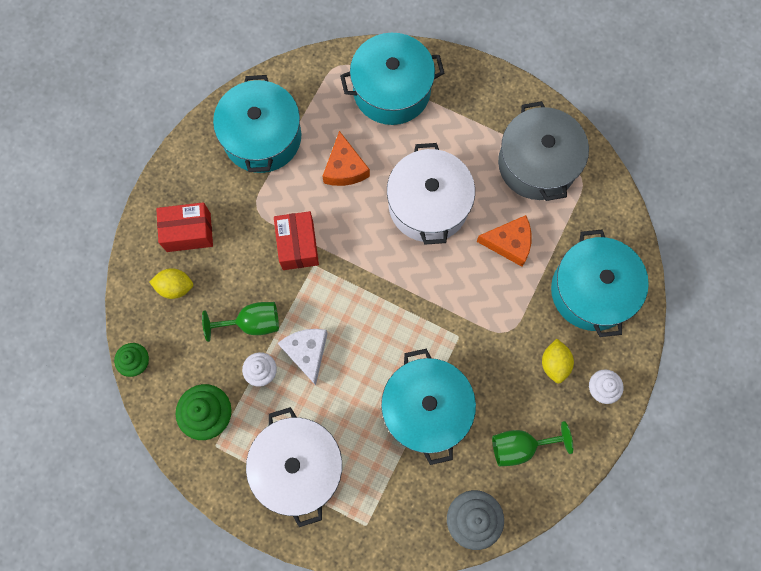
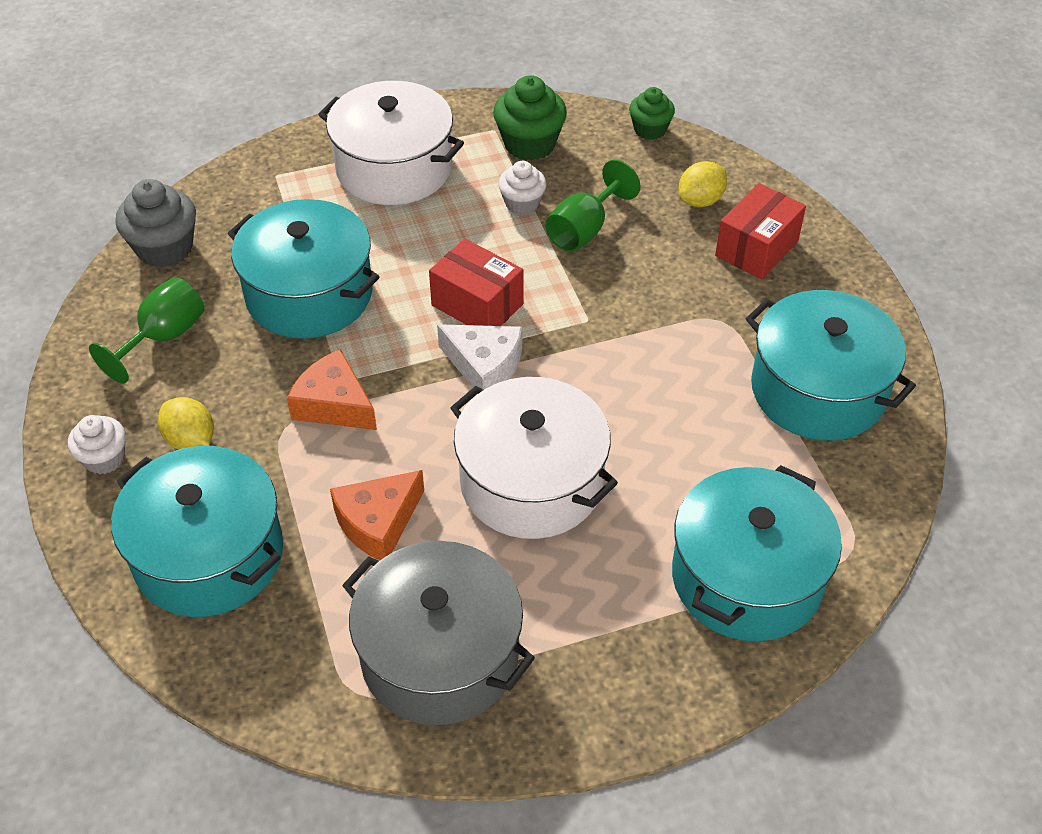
camera: 135 degrees right, 25 degrees down
(298, 245) = (629, 324): red box -> red box (477, 305)
(307, 352) = (496, 248): white cheese -> white cheese (484, 366)
(345, 168) = (682, 437): orange cheese -> orange cheese (334, 404)

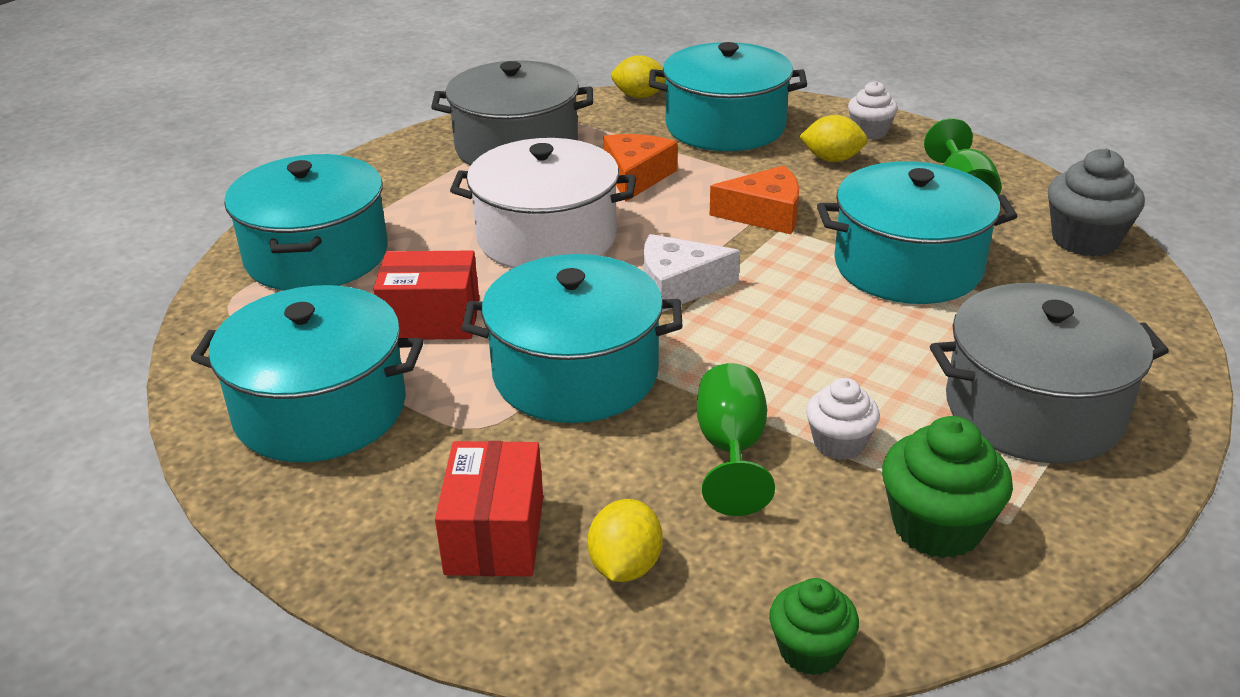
camera: 145 degrees right, 15 degrees down
(218, 679) = (640, 96): none -> yellow lemon
(394, 168) = (1034, 409): white pot -> grey pot
(477, 305) = (748, 325): red box -> red box (431, 320)
(627, 328) = (575, 373): none -> turquoise pot

